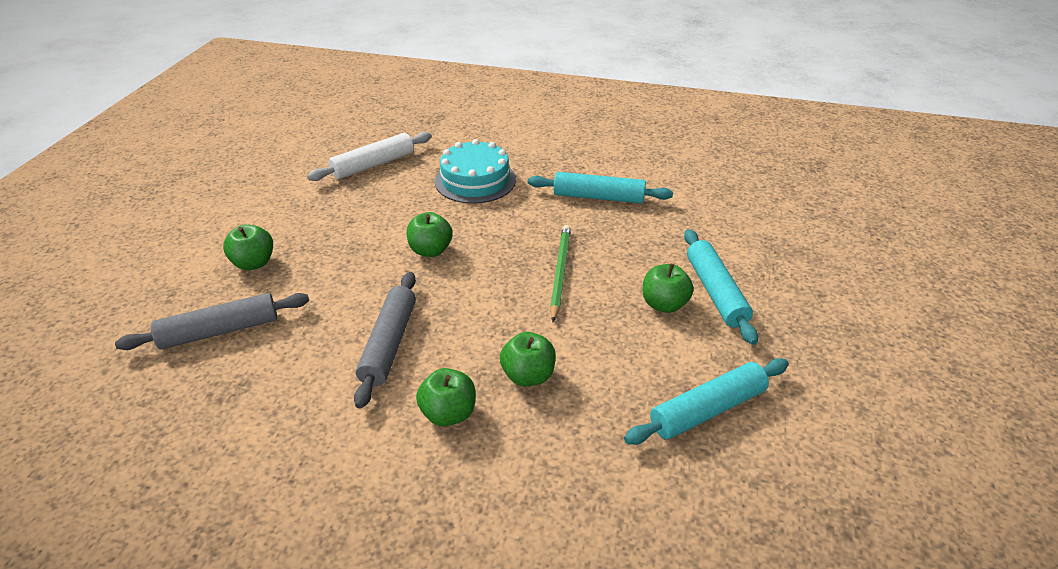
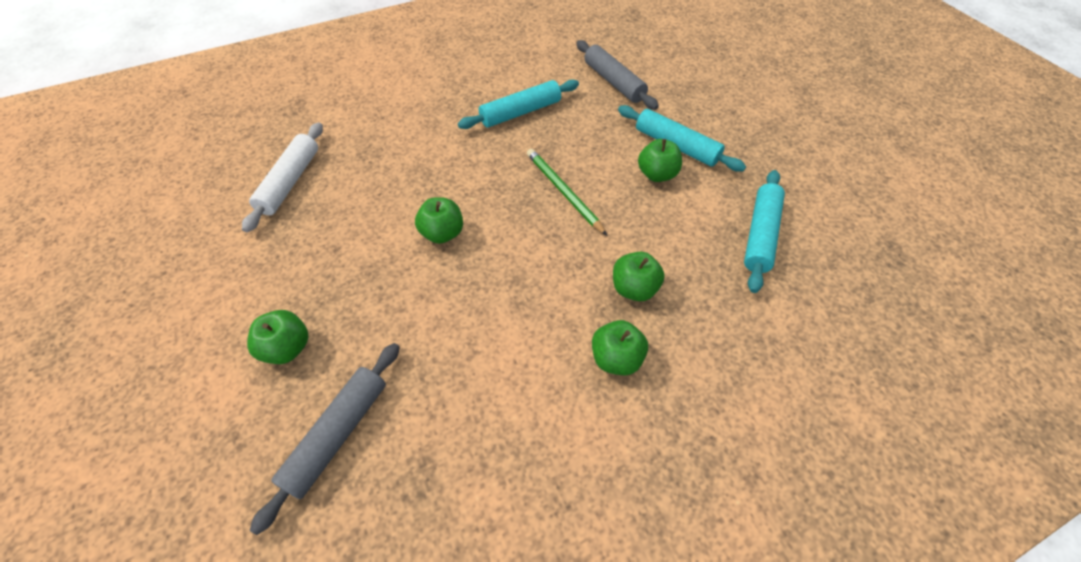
camera: 40 degrees left, 15 degrees up
(389, 344) = (506, 336): grey rolling pin -> grey rolling pin (613, 82)
(475, 180) = (405, 148): turquoise cake -> none

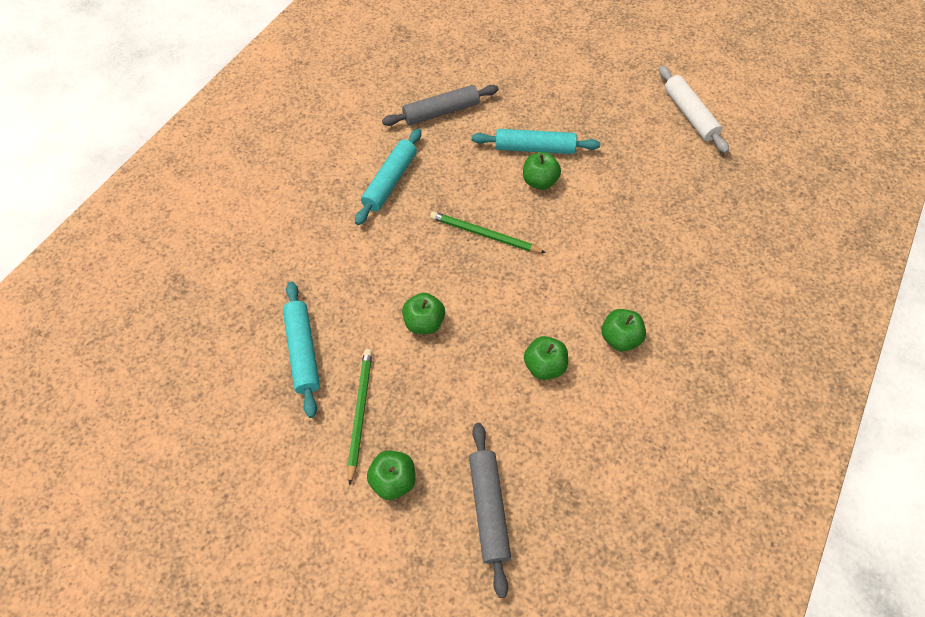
camera: 35 degrees left, 5 degrees up
(290, 181) = (252, 355): white rolling pin -> white rolling pin (689, 114)
(320, 273) = (360, 412): none -> green pencil
(613, 82) = (441, 112): grey rolling pin -> grey rolling pin turned 45 degrees counterclockwise
(634, 288) = (593, 282): green apple -> green apple (544, 366)
(760, 234) = (641, 192): turquoise rolling pin -> turquoise rolling pin (303, 351)

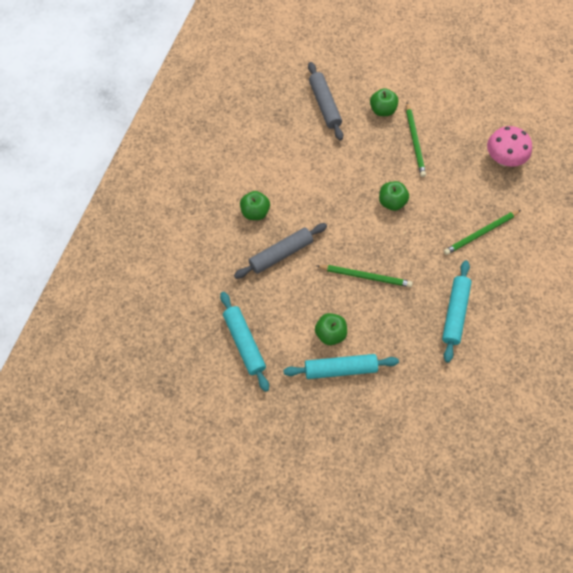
camera: 170 degrees right, 5 degrees up
(240, 361) = (503, 159): none -> pink mushroom
(303, 351) = (466, 171): turquoise rolling pin -> turquoise rolling pin (244, 343)
(321, 263) = (481, 233): none -> green pencil
(441, 112) = (434, 397): grey rolling pin -> grey rolling pin (281, 254)
(544, 366) = (304, 186): green apple -> none
(689, 114) = (200, 435): white rolling pin -> none

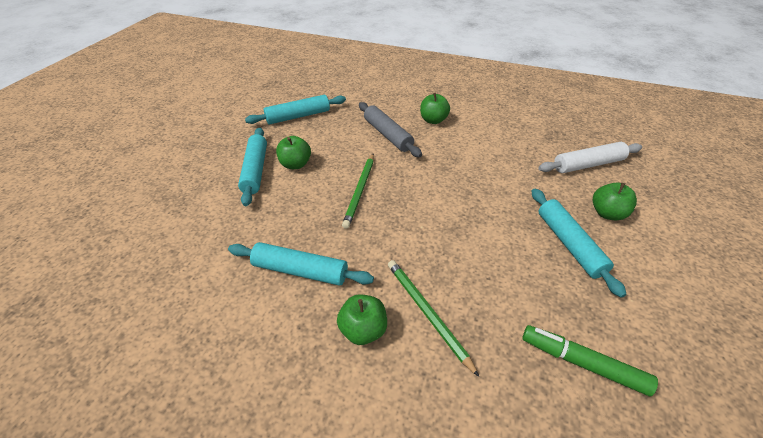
camera: 90 degrees right, 20 degrees down
(325, 105) = (588, 165): grey rolling pin -> white rolling pin
(392, 202) = (464, 216): green apple -> green apple (363, 330)
(415, 141) = (569, 244): green pencil -> turquoise rolling pin
(503, 159) = (582, 363): pink mushroom -> green marker

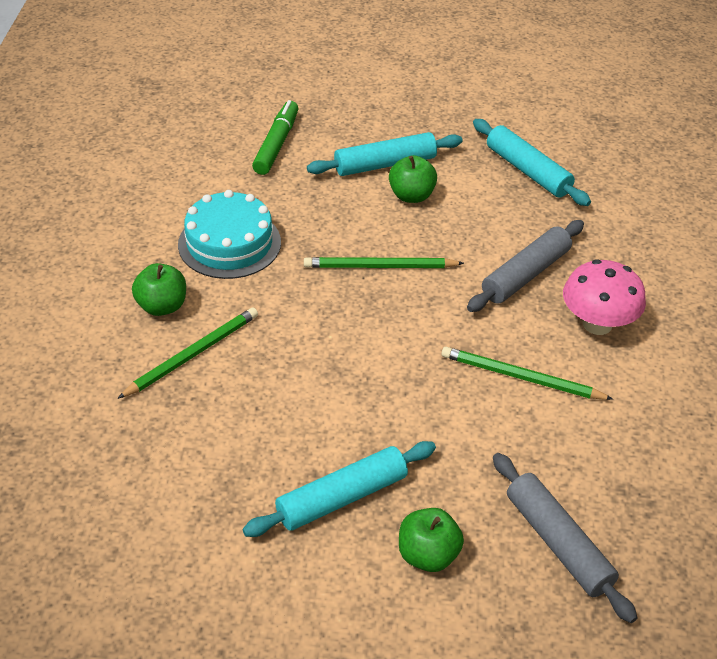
camera: 75 degrees right, 0 degrees up
(300, 270) = (229, 243): turquoise rolling pin -> turquoise cake
(433, 120) = (597, 324): green apple -> pink mushroom
(470, 153) = (521, 377): none -> green pencil
(582, 363) = (149, 494): green marker -> green marker (276, 144)
(588, 165) = (557, 543): white rolling pin -> grey rolling pin

